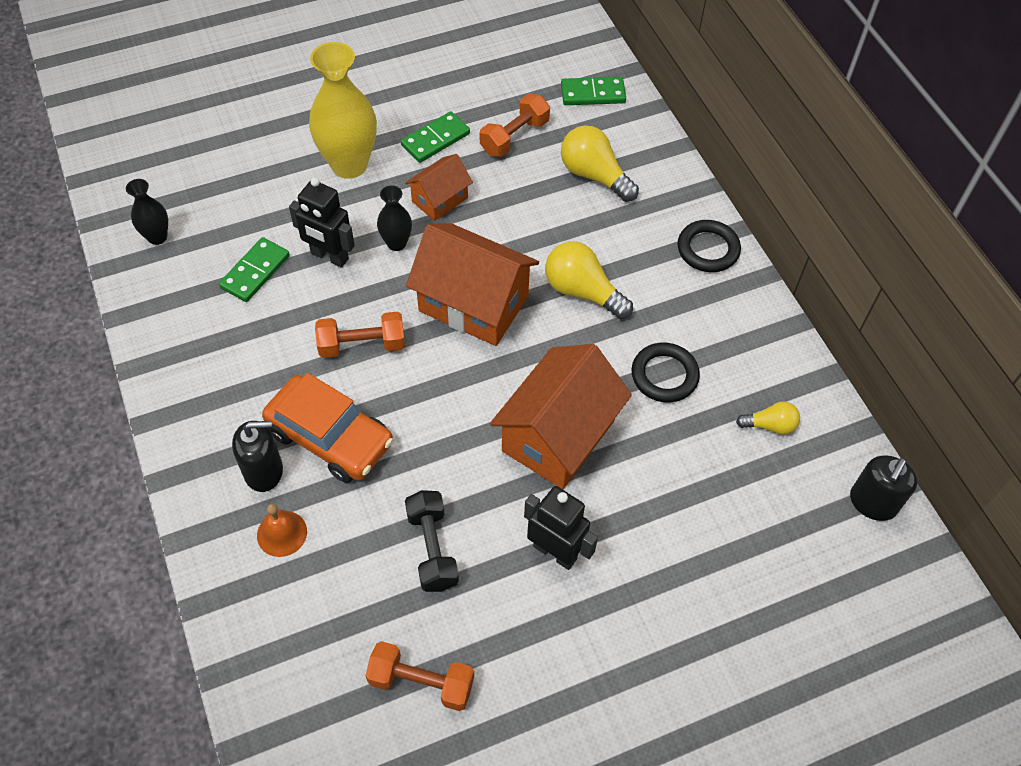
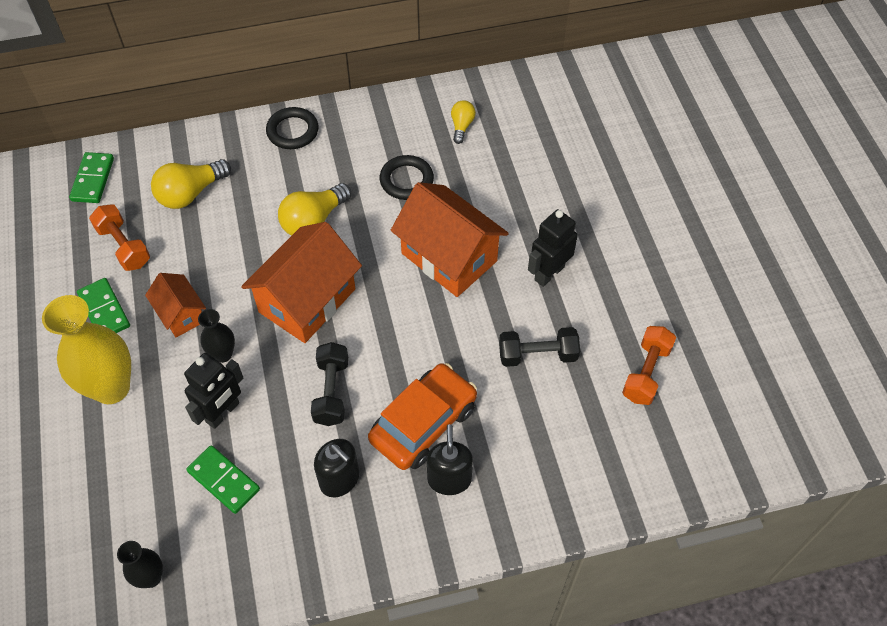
camera: 80 degrees left, 0 degrees up
(282, 533) = (511, 466): orange bell -> none
(362, 345) = (331, 391): orange dumbbell -> black dumbbell
(872, 503) = (531, 84): black soap dispenser -> black soap dispenser (339, 479)

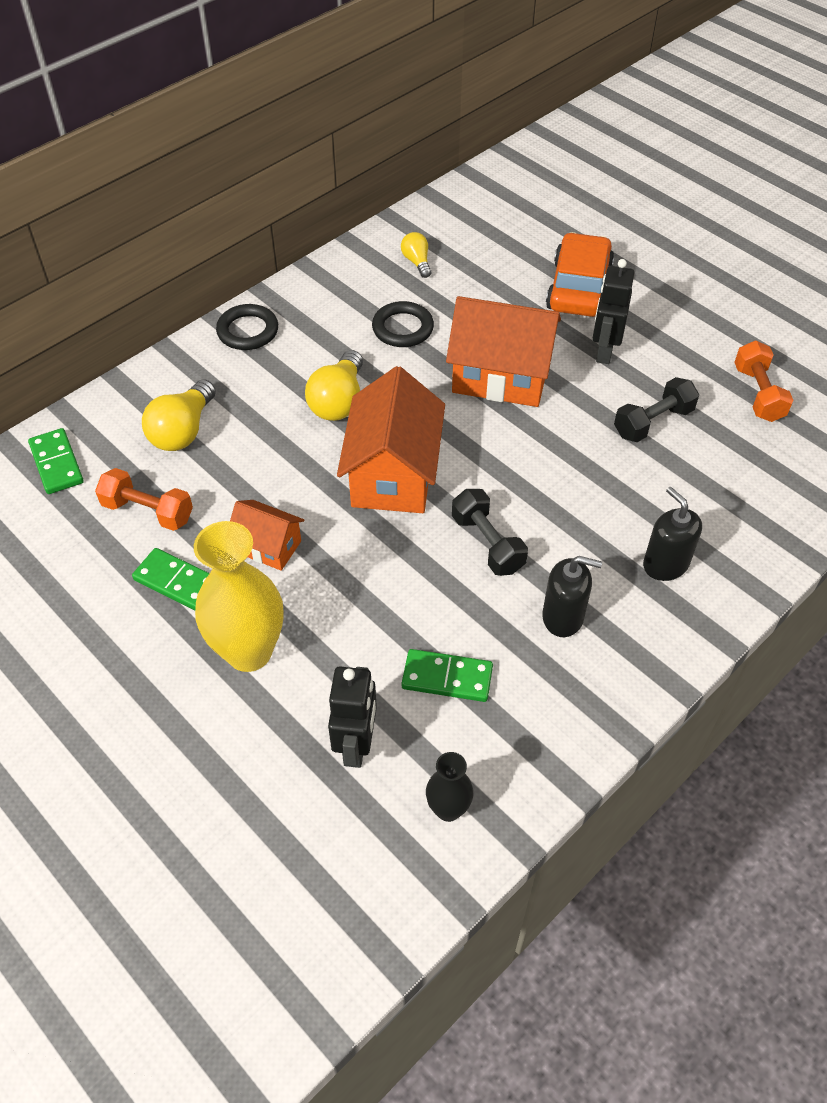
camera: 30 degrees left, 5 degrees down
(223, 354) = (346, 562): black vase -> none
(223, 412) = (392, 616): black robot -> black robot (356, 745)
(423, 423) = (600, 528): orange car -> orange car (578, 288)

